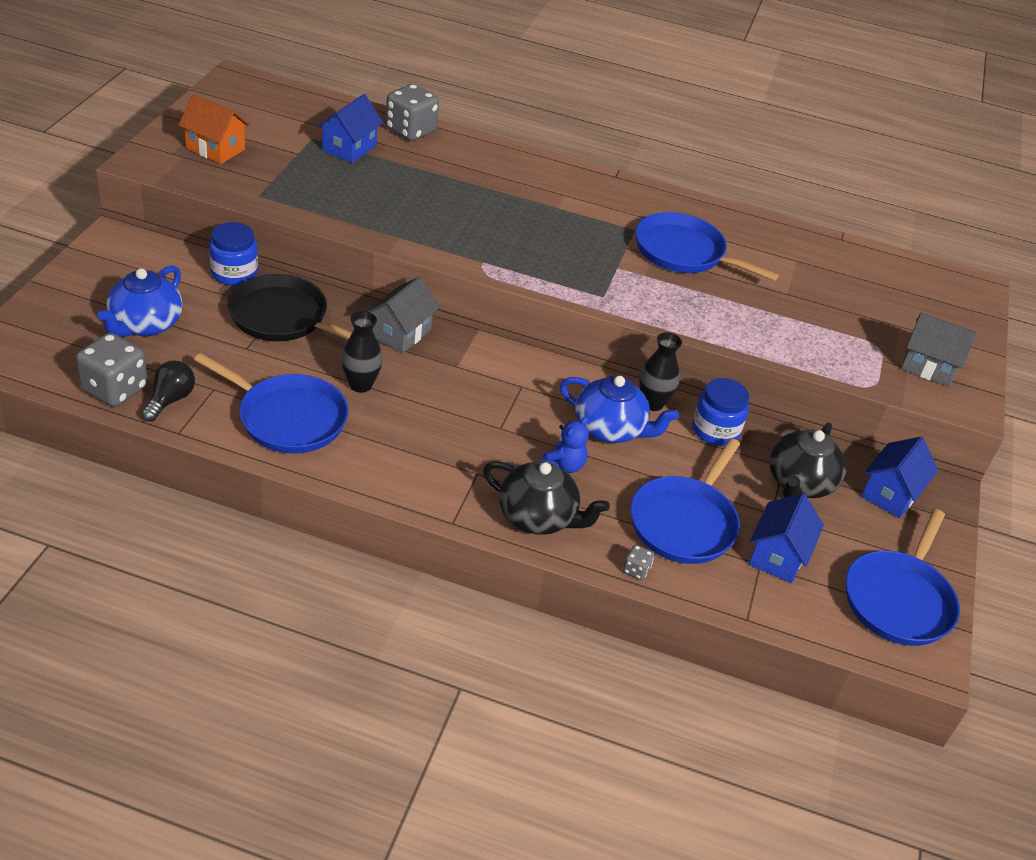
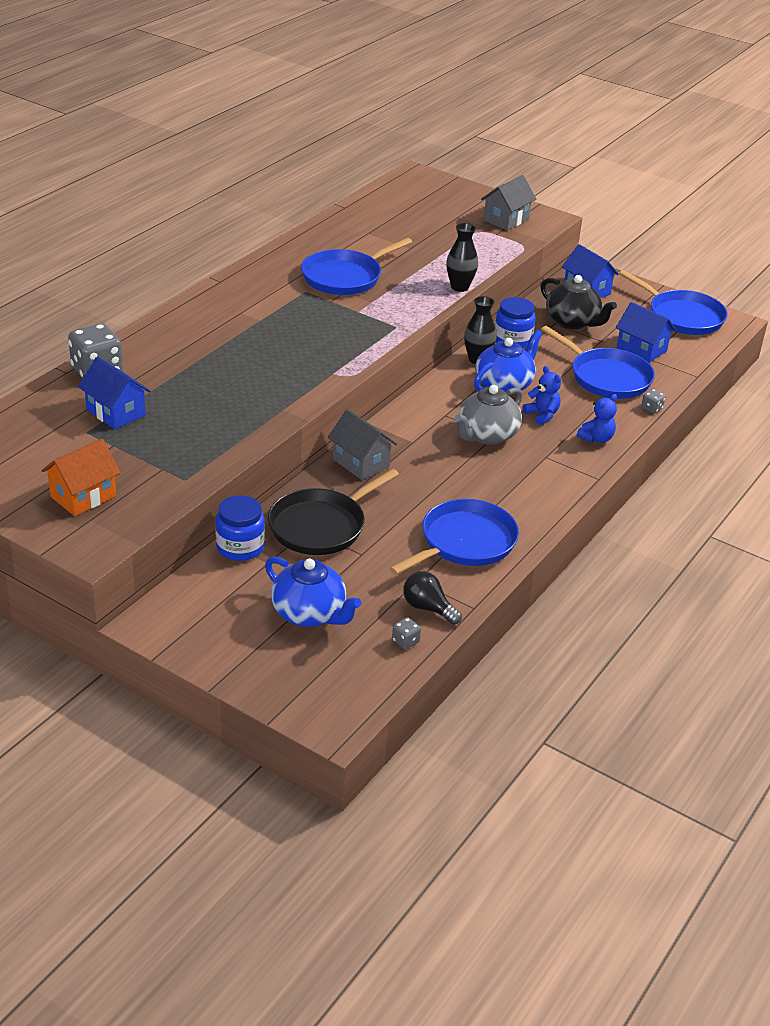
camera: 70 degrees left, 5 degrees down
(115, 389) = (405, 641): grey dice -> grey dice, size x0.44
(360, 385) = (427, 496): black vase -> black vase (459, 287)
(497, 421) = (486, 435): none -> grey teapot
(538, 517) = (596, 438): black teapot -> blue teddy bear

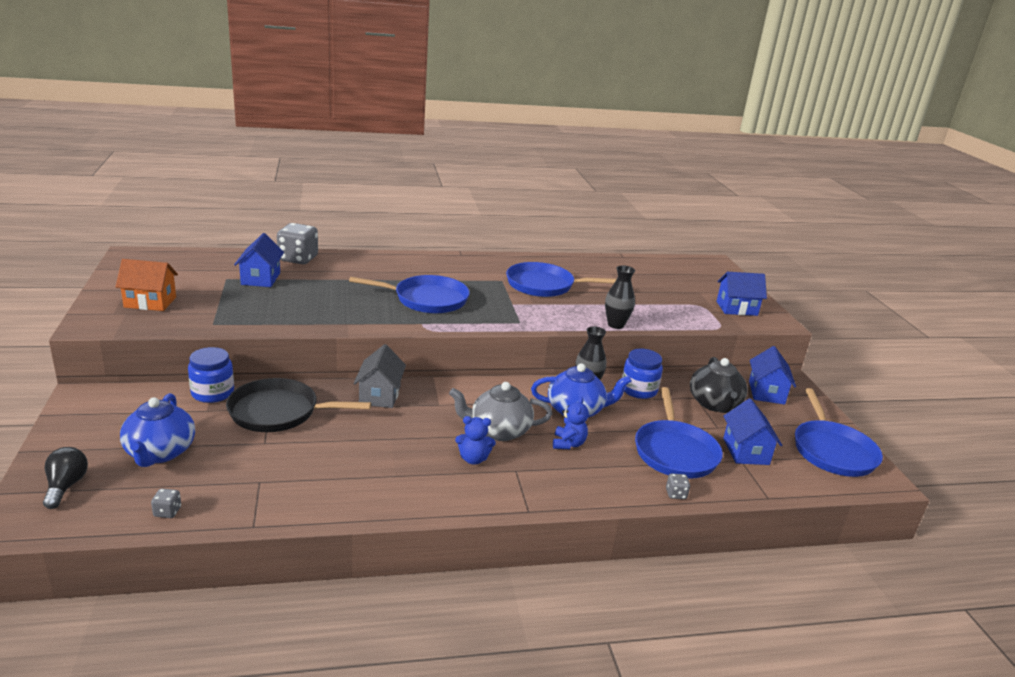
camera: 45 degrees right, 10 degrees down
(428, 608) = (226, 503): black light bulb -> black light bulb (66, 486)
(464, 542) = (340, 482): blue pan -> blue pan (427, 299)
(506, 220) = (736, 308): grey house -> blue house
(596, 438) = (583, 484): blue teddy bear -> blue teddy bear (473, 459)

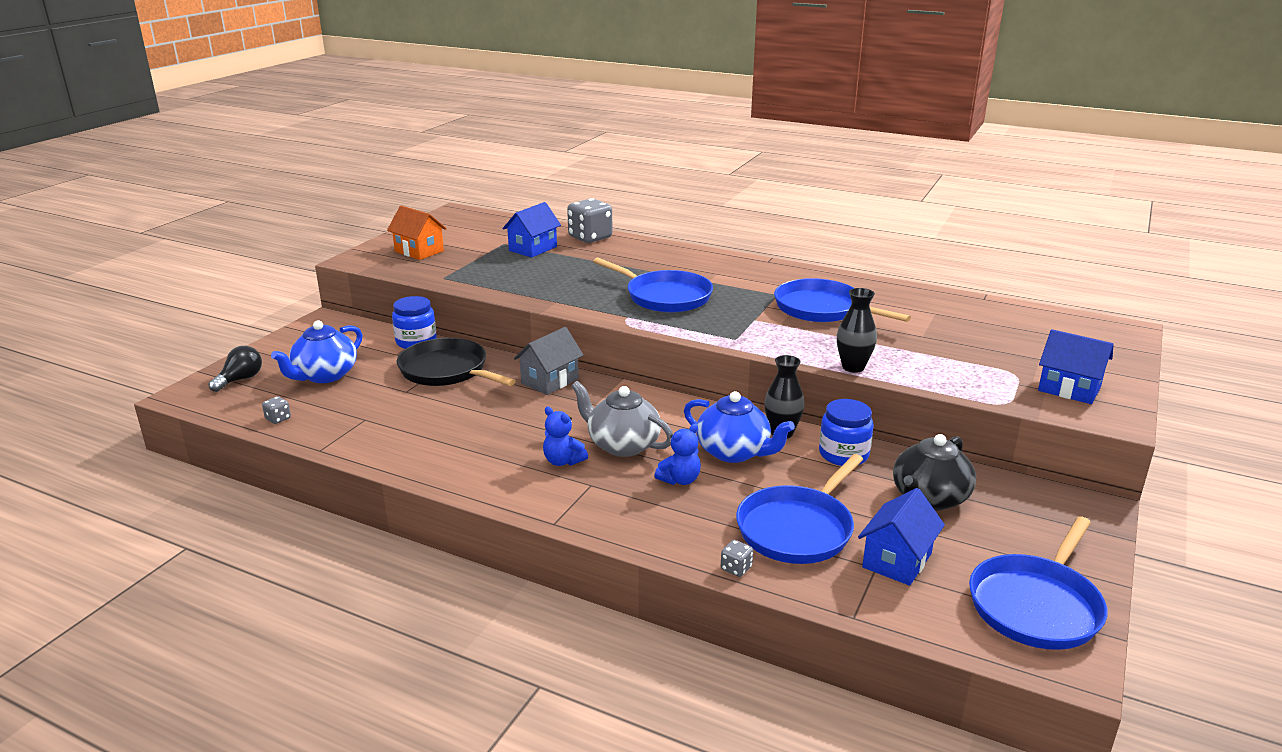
camera: 40 degrees right, 0 degrees up
(766, 392) = (1032, 509): blue house -> none

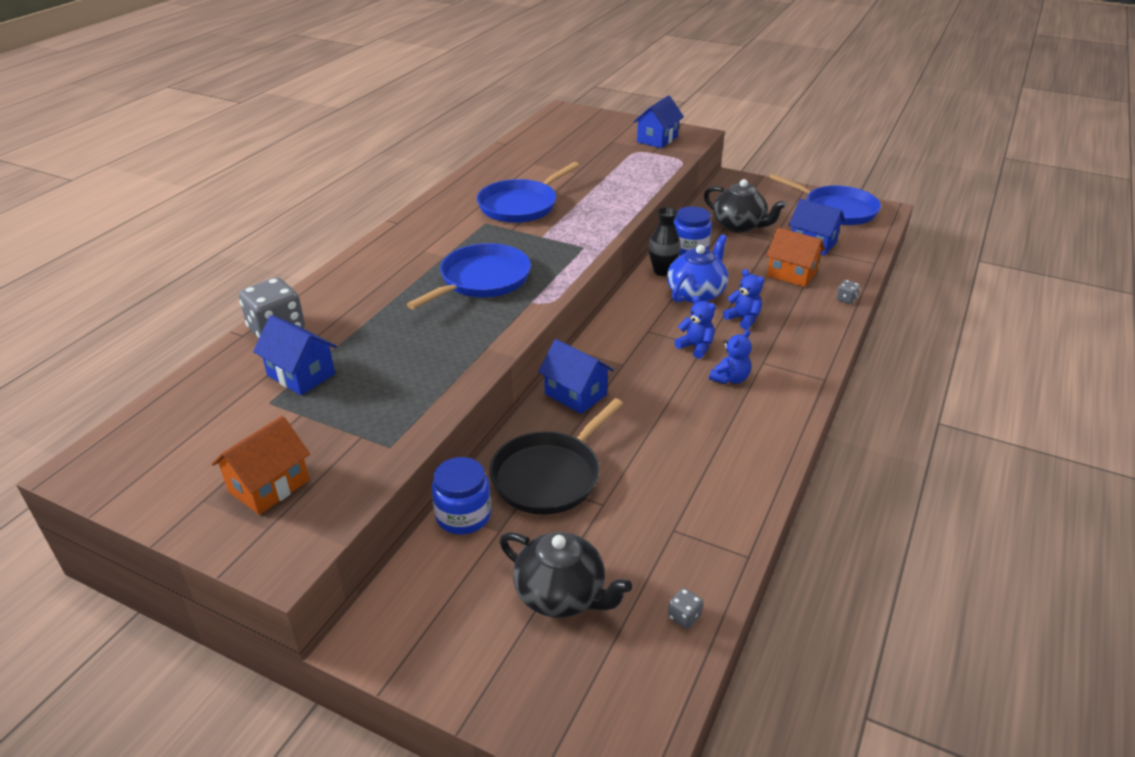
camera: 90 degrees left, 10 degrees up
(240, 380) = (574, 698): black light bulb -> none
(324, 375) = (561, 595): blue teapot -> black teapot
(550, 381) = (575, 394): grey house -> blue house
(622, 445) = (696, 347): grey teapot -> blue teddy bear
(797, 529) = (791, 274): blue pan -> orange house
(853, 367) = (634, 203): black vase -> none

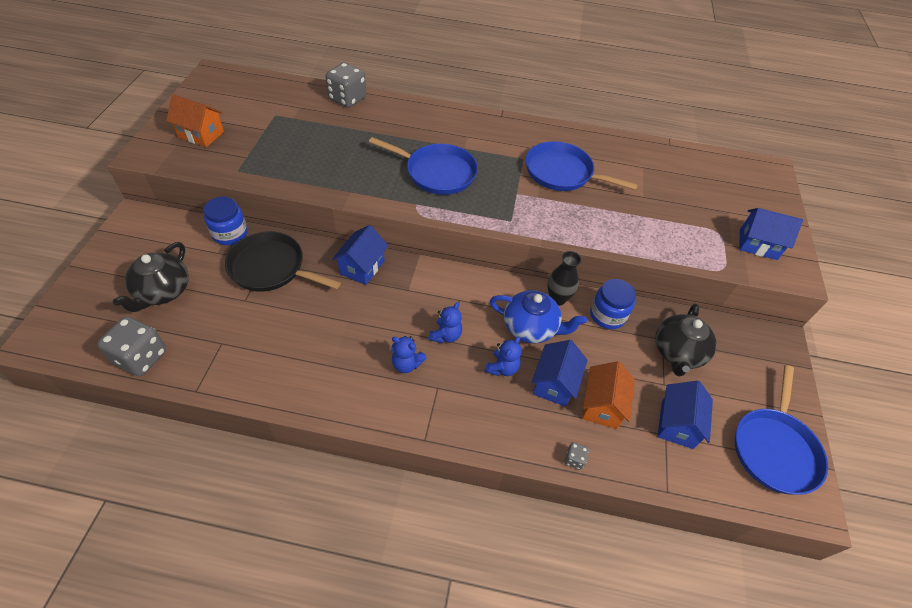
camera: 70 degrees right, 15 degrees up
(301, 375) = (303, 119): blue house -> blue house (554, 383)
(684, 616) = (141, 357): grey dice -> grey dice, size x2.28

